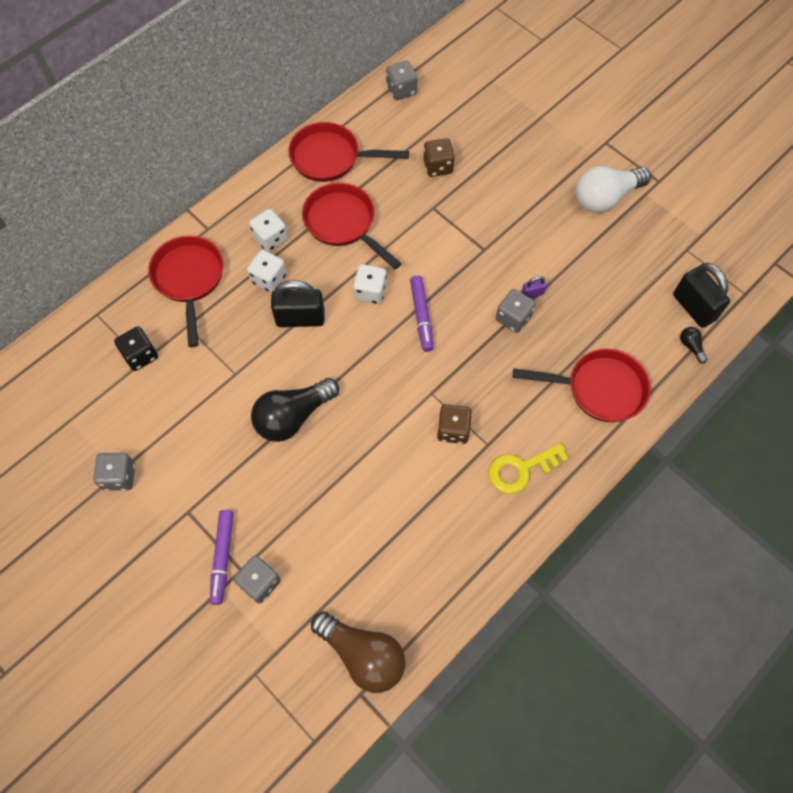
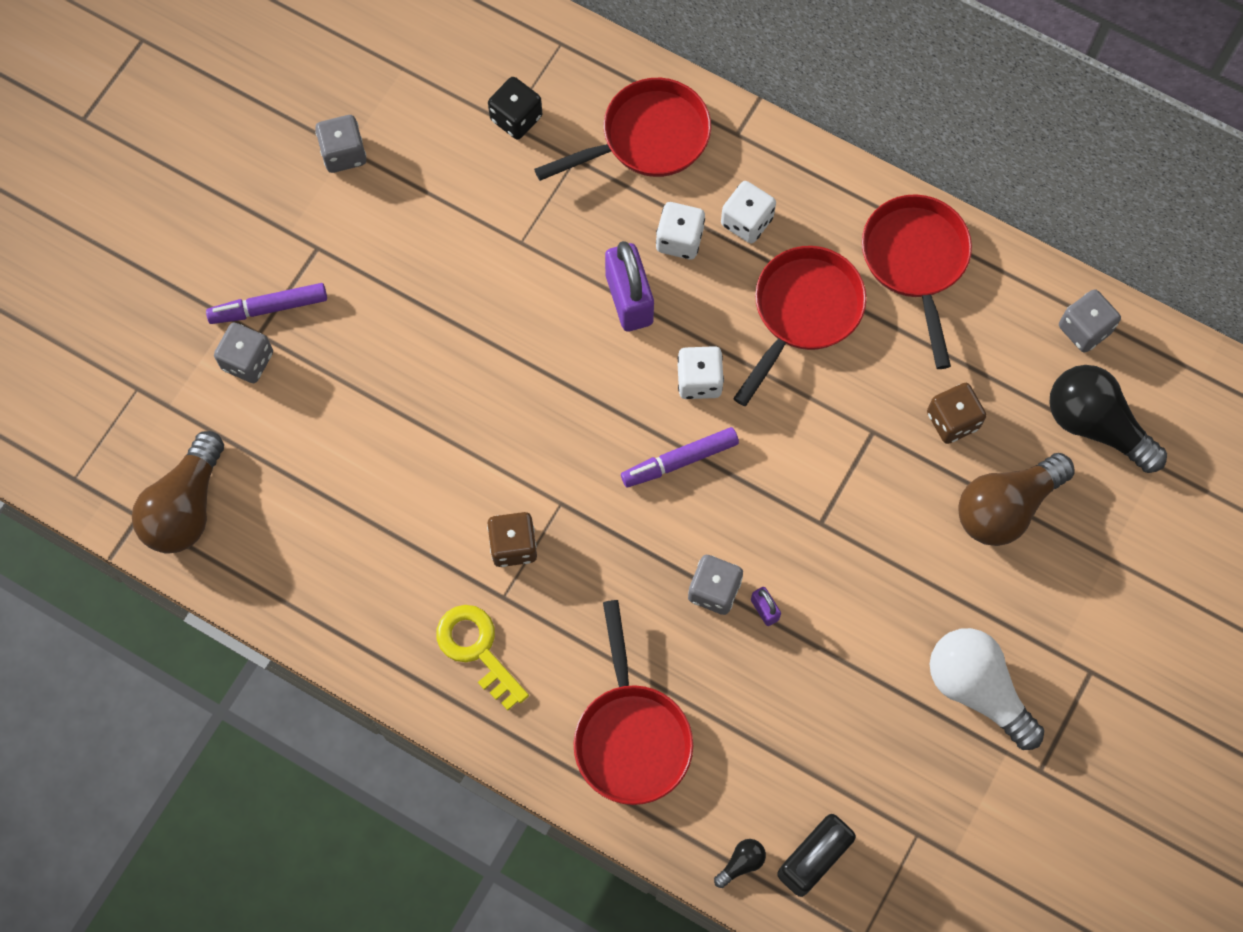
camera: 75 degrees right, 5 degrees up
(293, 416) = (479, 334): black light bulb -> black light bulb (1095, 425)
(300, 318) = (629, 299): black padlock -> purple padlock
(499, 155) = (1006, 507): none -> brown light bulb

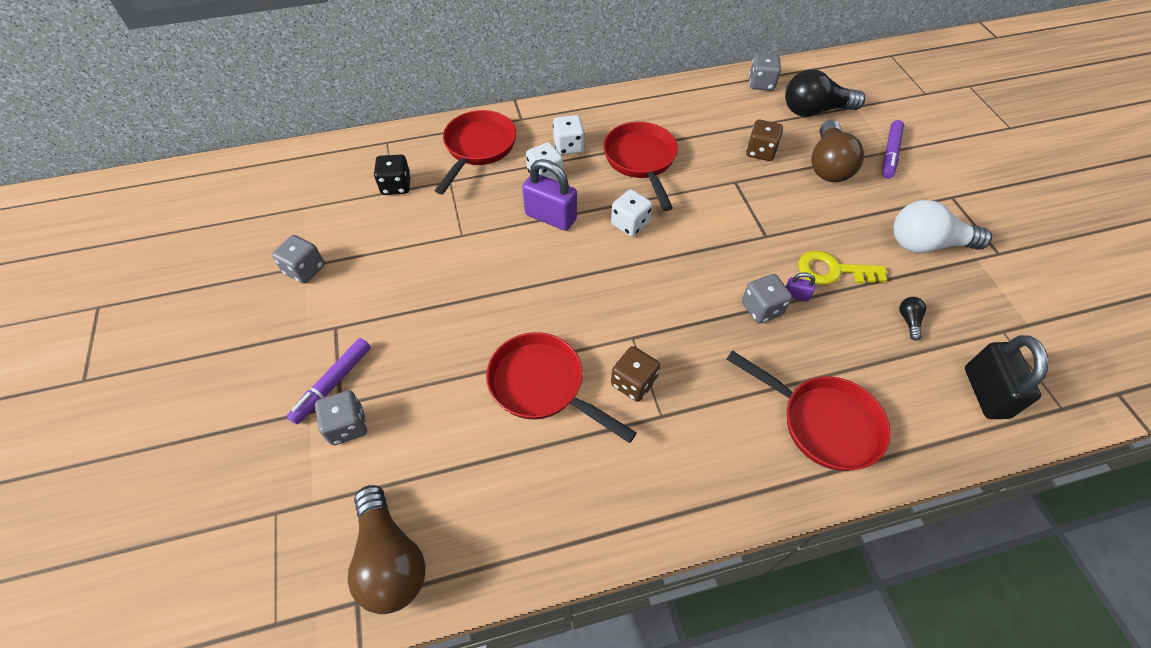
camera: 45 degrees left, 15 degrees down
(477, 650) = (683, 461): yellow key -> yellow key (833, 271)
(679, 461) = (666, 265): purple marker -> purple marker (890, 154)
(741, 863) = (962, 432): black light bulb -> black light bulb (908, 321)
(916, 262) = (663, 109): red pan -> red pan (542, 386)

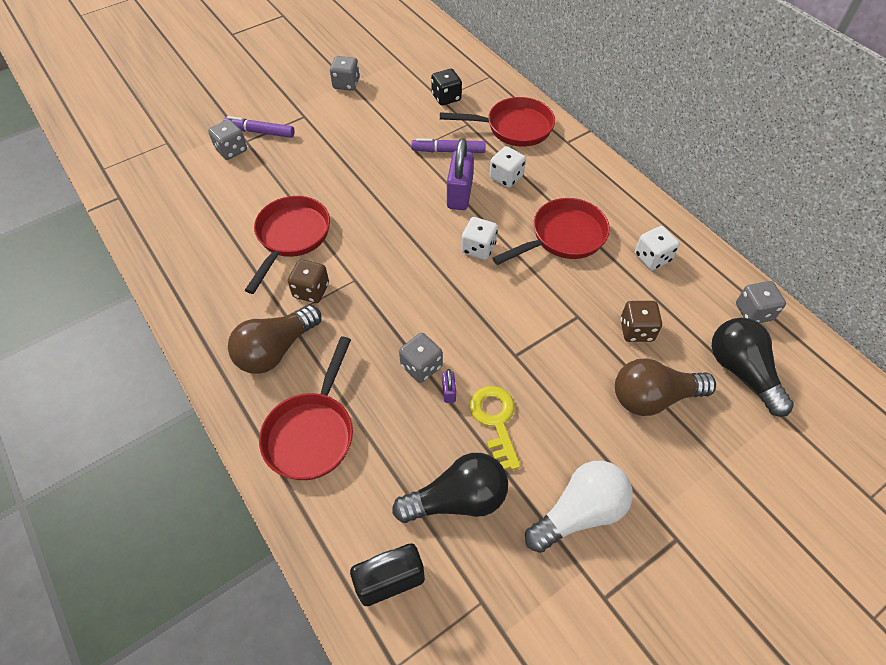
camera: 70 degrees right, 0 degrees up
(390, 559) = (147, 202): brown light bulb -> brown light bulb (276, 350)
(568, 146) = (551, 182): white dice -> white dice (652, 258)
(890, 154) = (714, 461): purple marker -> purple marker (448, 151)
(908, 321) = (457, 499): black light bulb -> black light bulb, size x2.38
(927, 244) = (579, 512): white light bulb -> white light bulb turned 75 degrees clockwise

